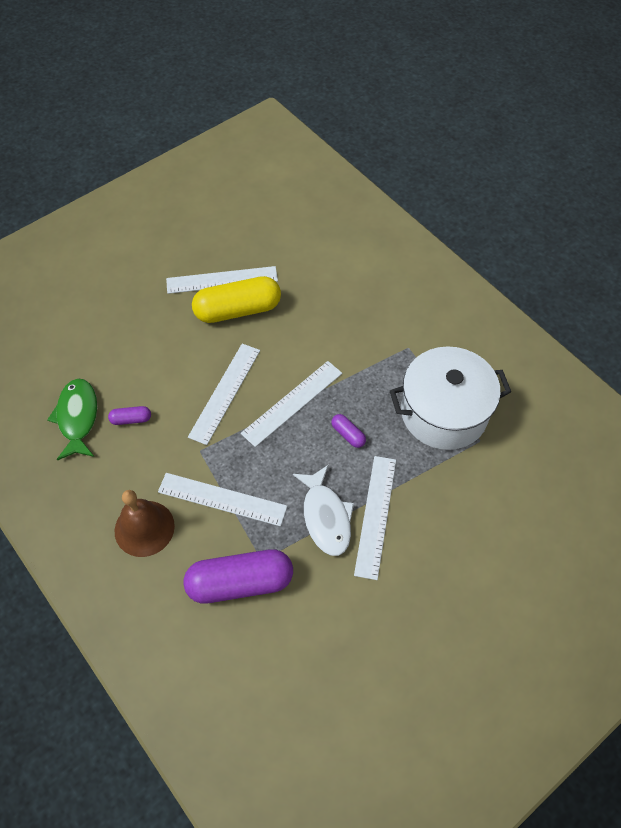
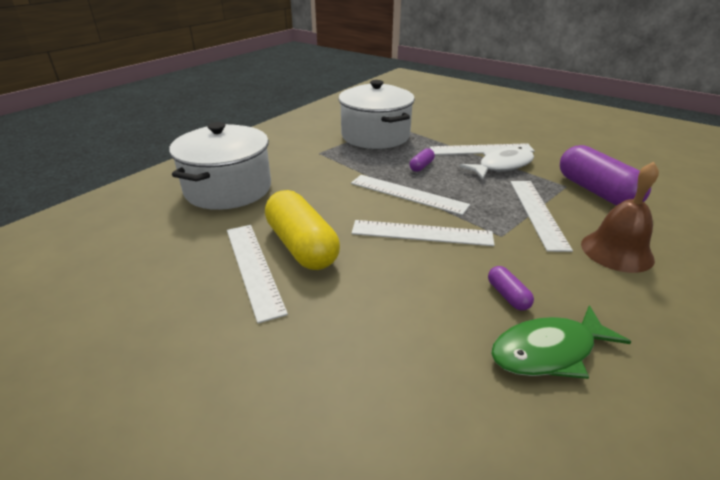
camera: 105 degrees left, 25 degrees down
(345, 269) = (228, 189): none -> white pot

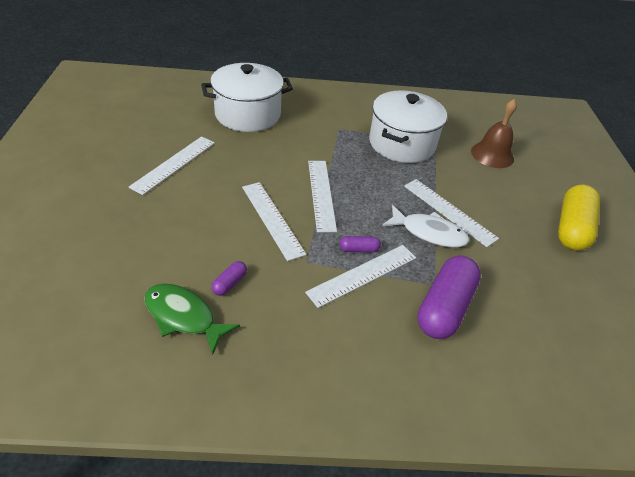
camera: 50 degrees right, 10 degrees up
(302, 246) = (211, 172): yellow capsule -> yellow capsule (572, 228)
(421, 166) = (375, 186): purple capsule -> purple capsule (359, 249)
(616, 251) = (343, 336): brown bell -> brown bell (492, 155)

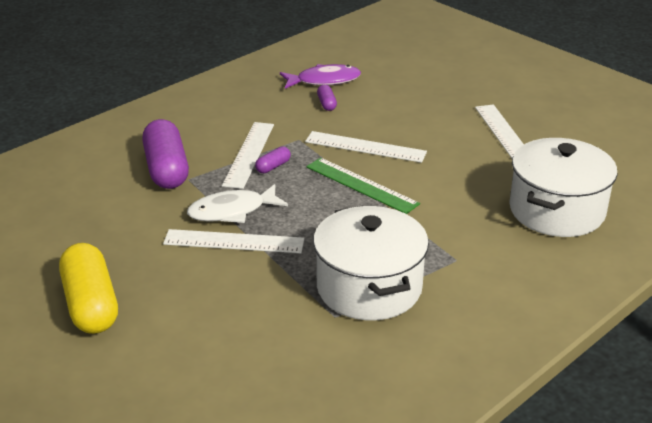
camera: 140 degrees right, 10 degrees down
(183, 316) = (324, 81): green fish -> purple fish
(321, 194) = (361, 185): white ruler -> green ruler
(492, 155) = (253, 349): brown bell -> none

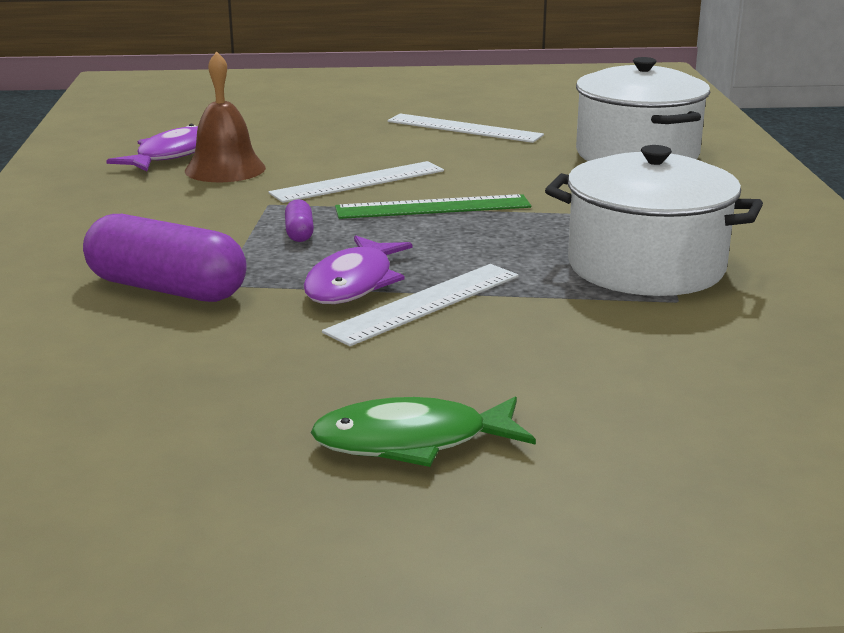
camera: 50 degrees left, 10 degrees down
(91, 304) = (412, 442): yellow capsule -> green fish
(232, 211) = (353, 283): white fish -> purple fish
(249, 154) = (241, 236): white ruler -> none
(326, 104) = (225, 169): purple capsule -> brown bell

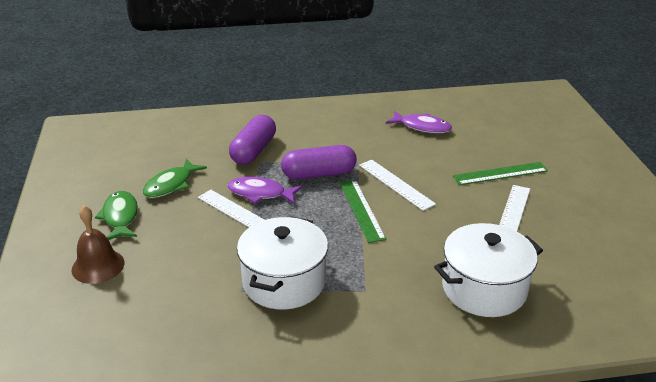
camera: 85 degrees right, 10 degrees up
(225, 169) = (404, 144): brown bell -> brown bell (98, 266)
(278, 380) = (171, 185): none -> green fish
(299, 233) = (319, 174): purple capsule -> purple capsule, size x2.29
(351, 125) = (500, 173): none -> green ruler

